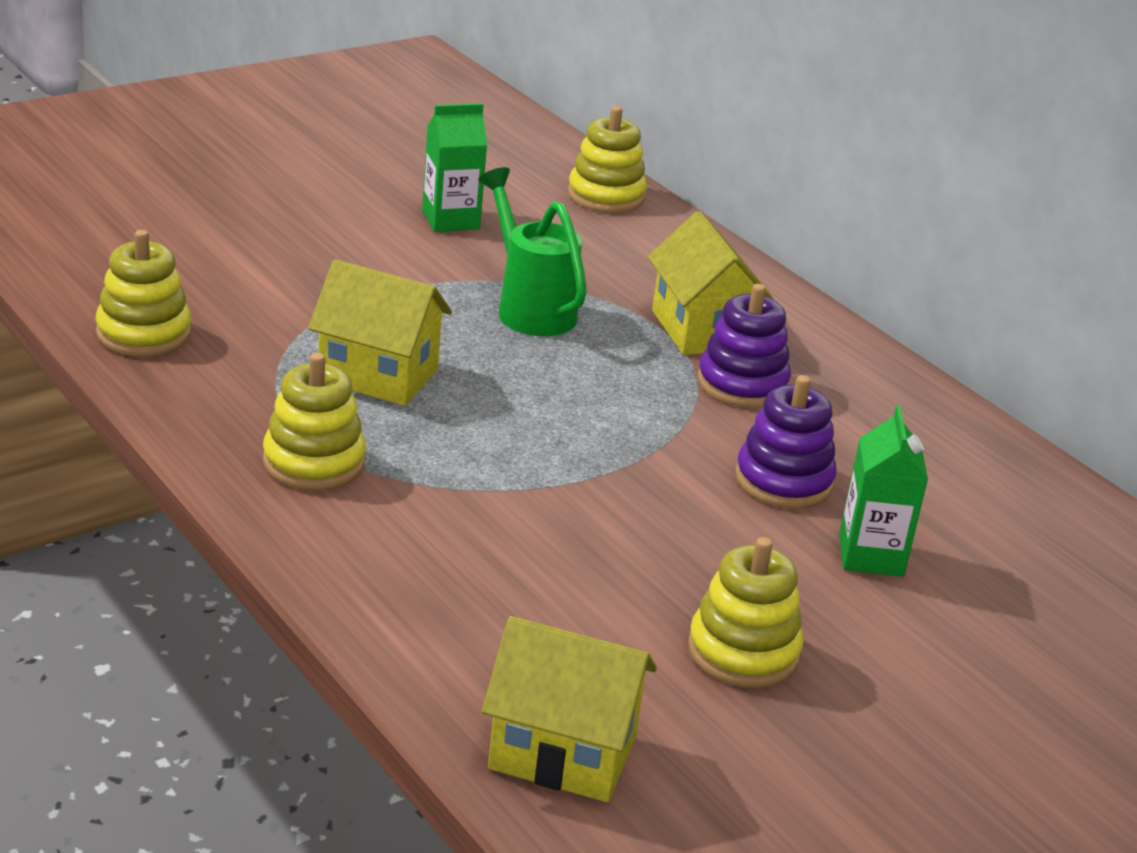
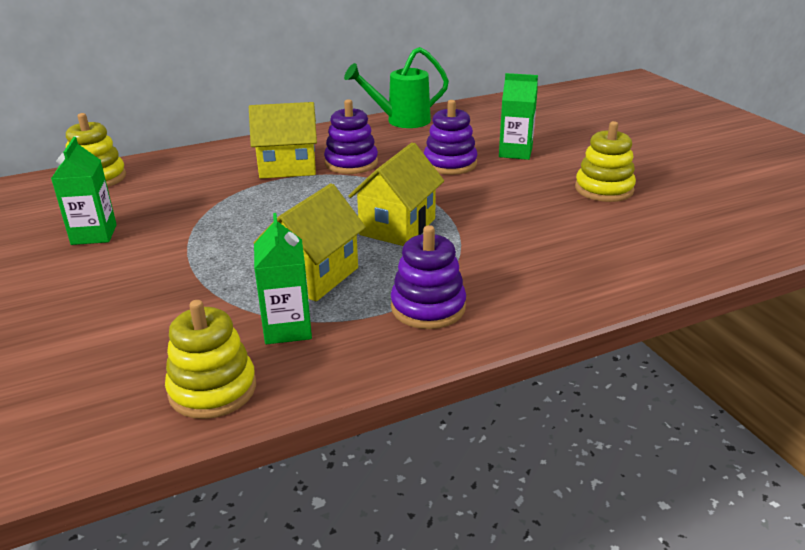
camera: 75 degrees left, 0 degrees up
(258, 366) = (287, 328): none -> green carton
(314, 462) = (428, 307): yellow stacking toy -> purple stacking toy
(529, 308) = (240, 215): green watering can -> green watering can (401, 121)
(562, 753) = (707, 242): yellow house -> yellow house (397, 227)

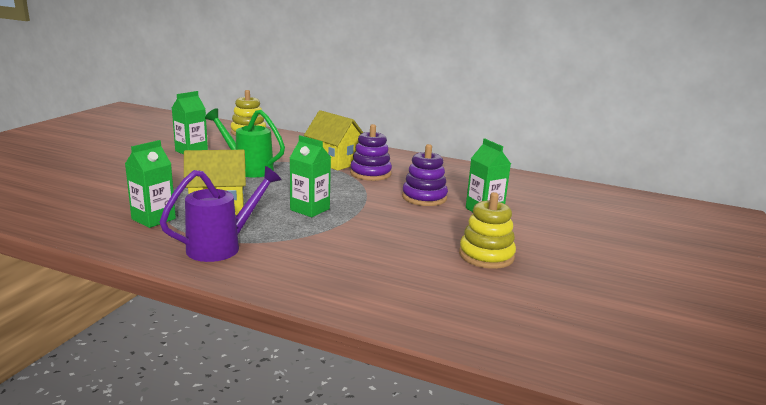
camera: 45 degrees right, 10 degrees down
(212, 389) = (77, 222): yellow stacking toy -> none
(397, 227) = (310, 209): yellow house -> green carton
(401, 121) = (457, 167): green watering can -> green watering can (248, 169)
(428, 307) = (222, 246): purple stacking toy -> purple watering can

